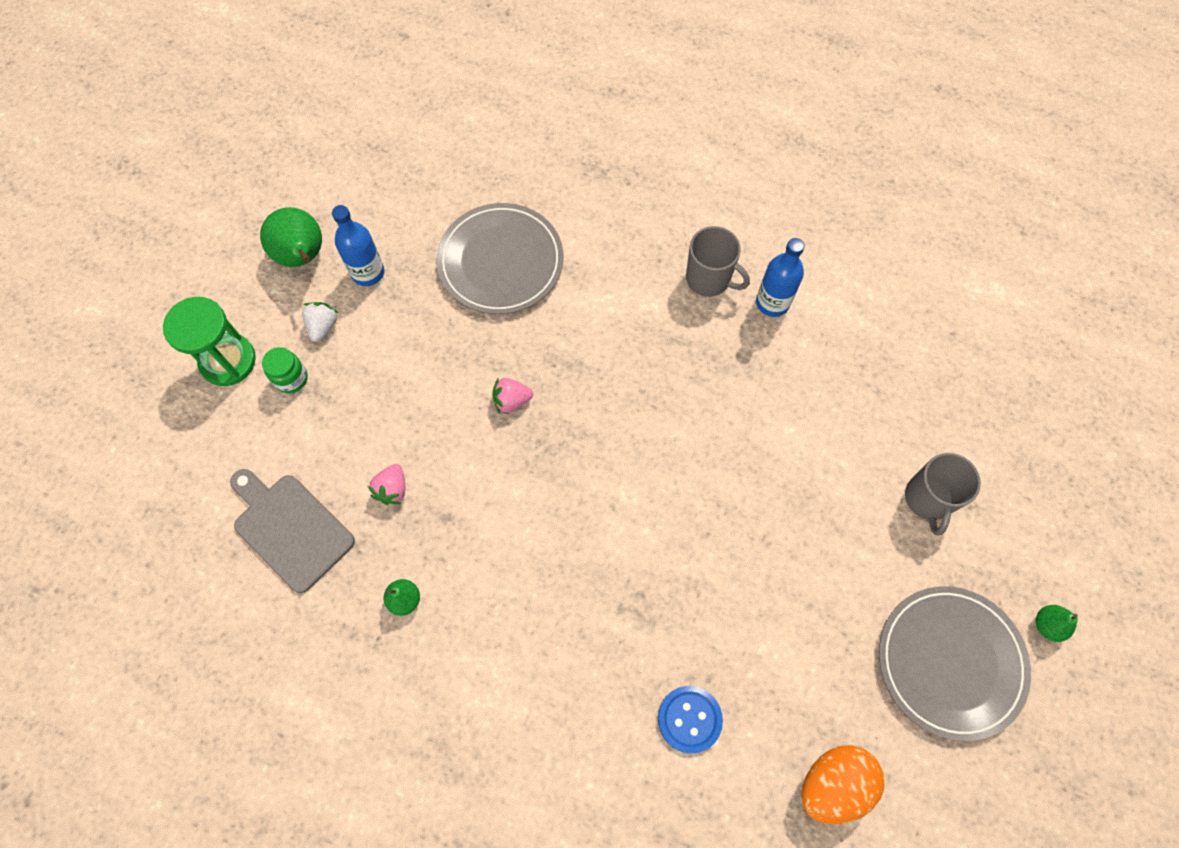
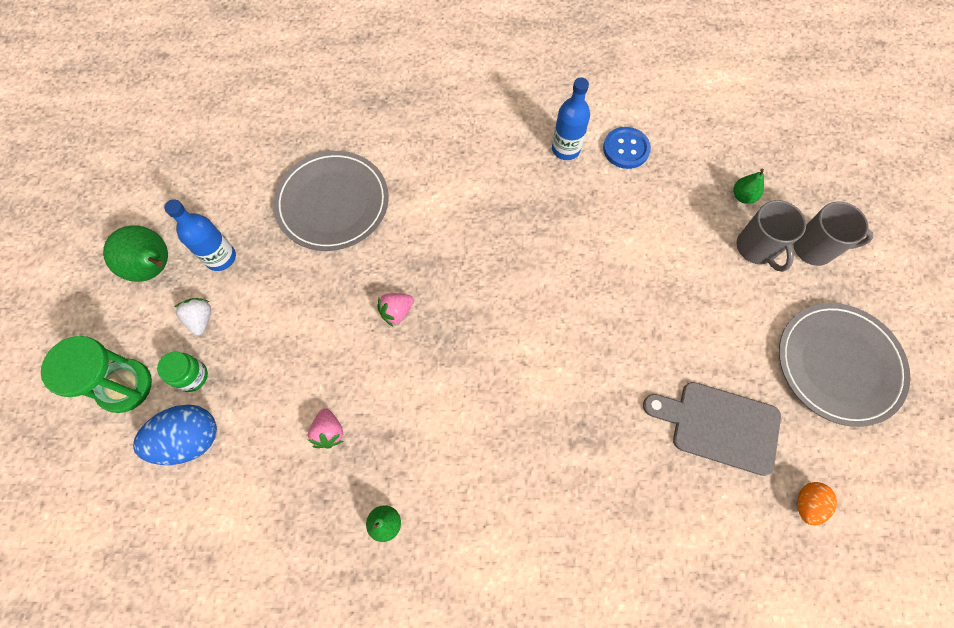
camera: 25 degrees left, 0 degrees up
(264, 437) = (190, 439): none -> blue egg
(290, 529) = (252, 510): grey cutting board -> grey cutting board (719, 426)
(689, 719) = (672, 507): blue button -> blue button (626, 149)
(709, 279) = (508, 150): grey mug -> grey mug (814, 248)
(833, 784) = (807, 504): orange egg -> orange egg, size x0.57
(1047, 625) = (889, 304): green pear -> green pear (743, 196)

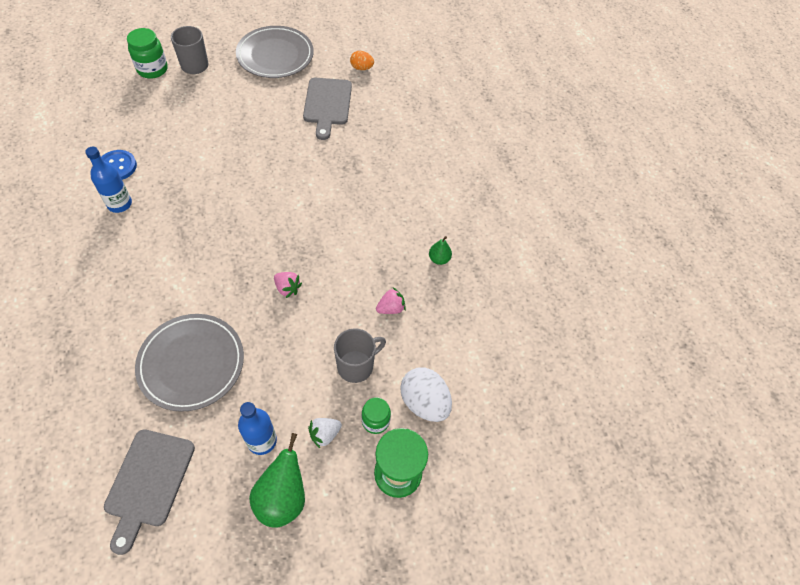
camera: 110 degrees left, 10 degrees down
(190, 439) = (424, 402): blue egg -> white egg
(223, 159) = (148, 482): none -> grey cutting board
(743, 196) = (156, 99): green pear -> none
(756, 248) = (199, 91): grey mug -> grey mug (356, 366)
(804, 195) = (152, 69): none -> green jar

